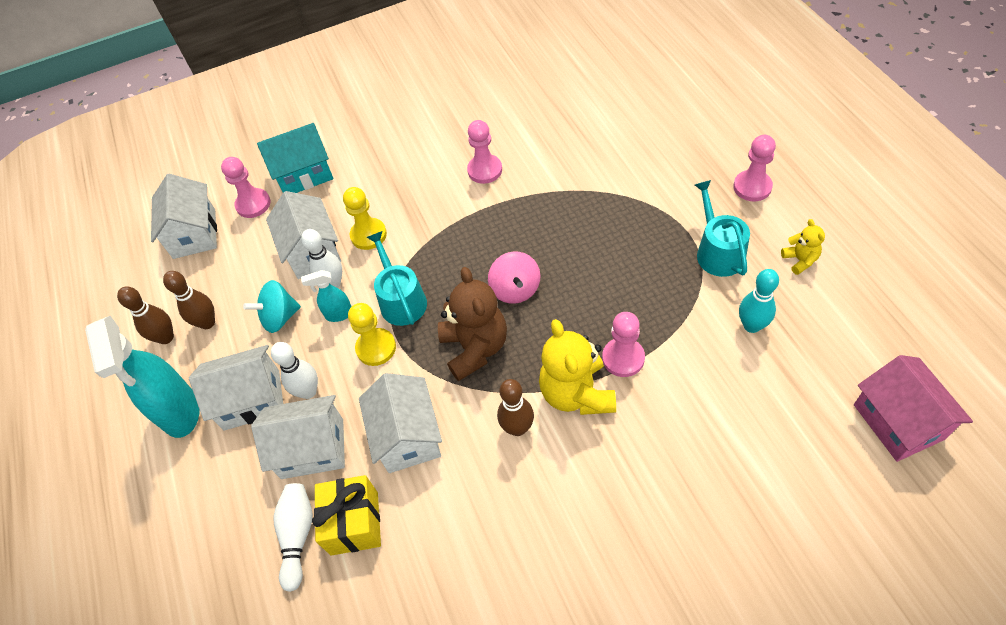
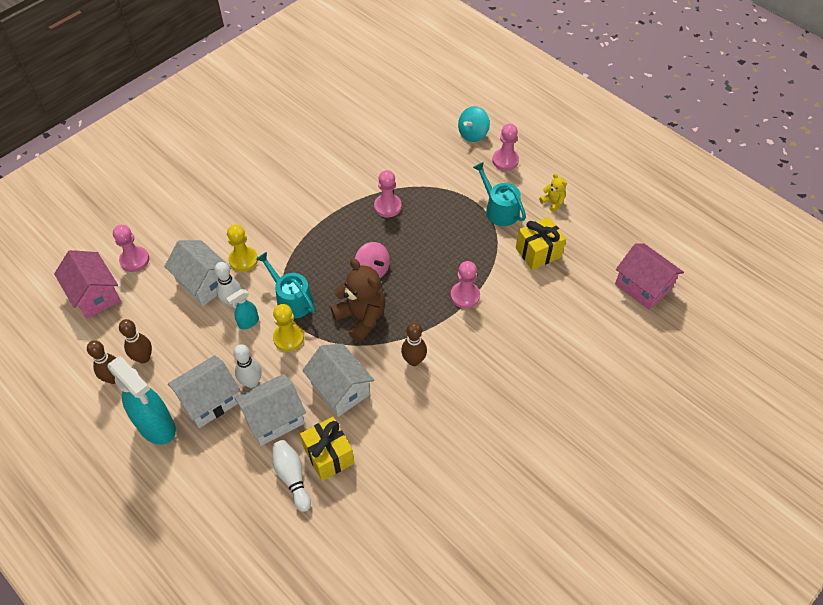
camera: 30 degrees left, 0 degrees up
(194, 234) = (95, 295): white house -> pink house
(280, 317) = (202, 337): turquoise spinning top -> turquoise spinning top (473, 134)
(304, 174) = (166, 226): turquoise house -> none
(485, 170) = (312, 191): pink pawn -> pink pawn (387, 206)
(577, 393) = (444, 327): yellow teddy bear -> none
(751, 325) = (538, 252): turquoise bowling pin -> yellow gift

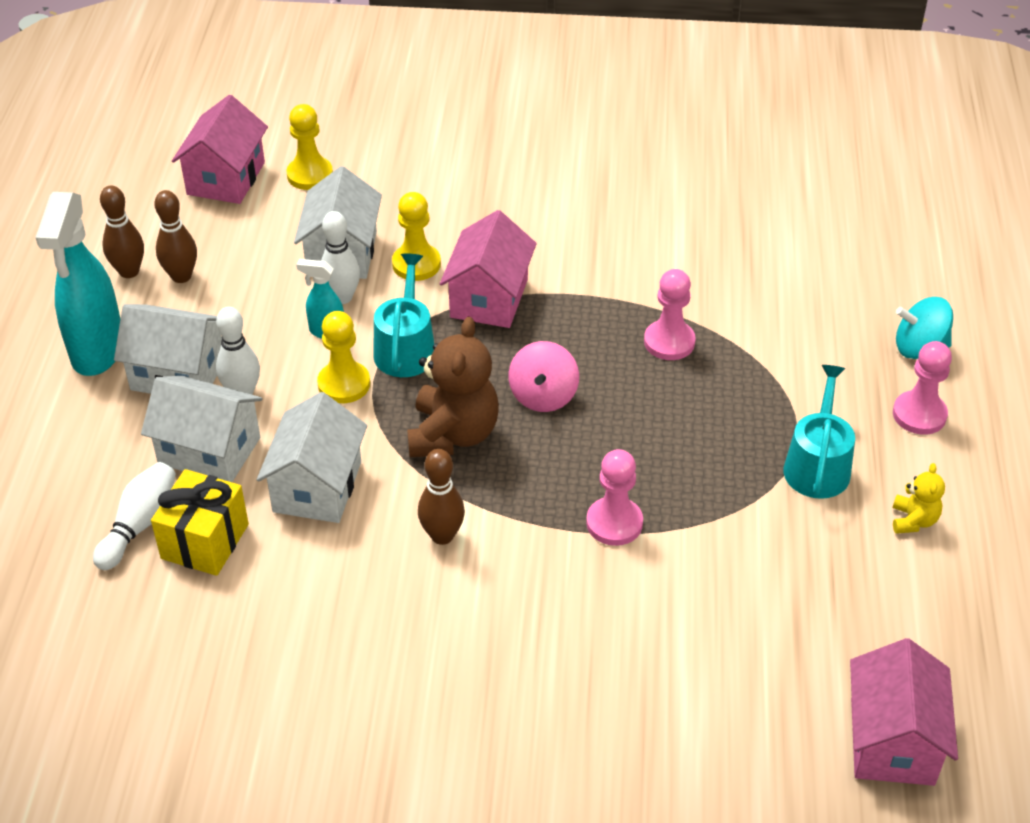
camera: 50 degrees right, 10 degrees down
(134, 260) = (310, 175): pink pawn -> yellow pawn
(295, 248) = (489, 298): none -> pink house
(538, 252) = (795, 561): yellow gift -> none

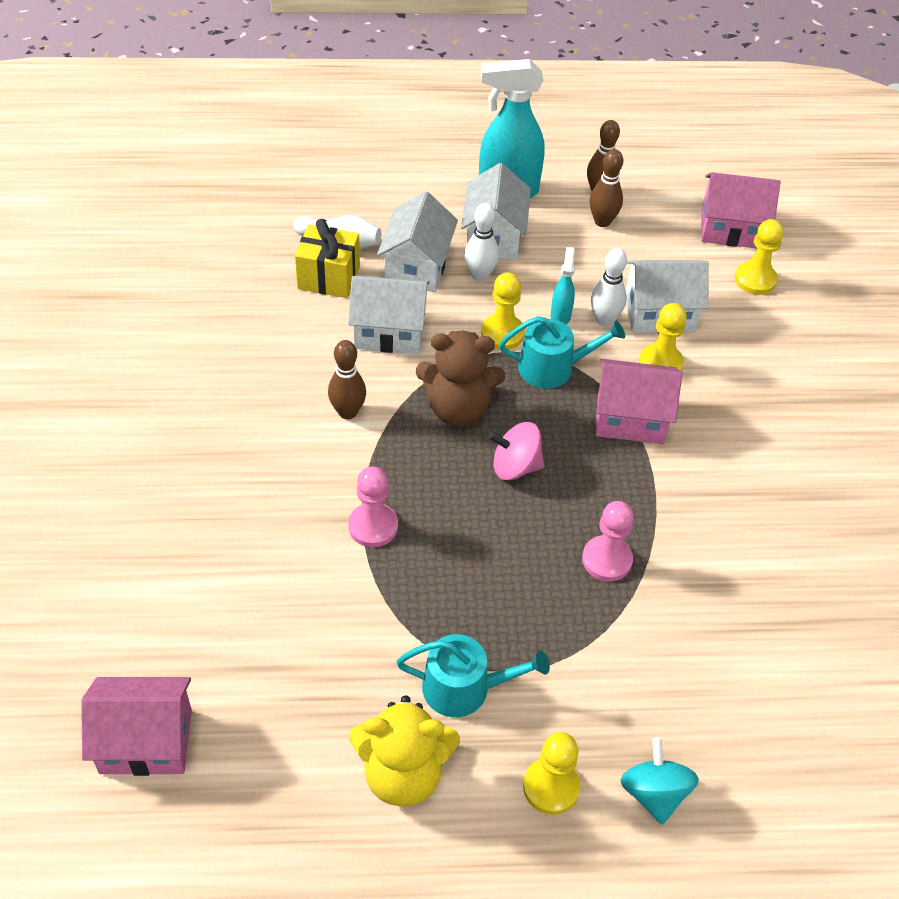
camera: 80 degrees right, 5 degrees up
(913, 520) = (403, 773): yellow teddy bear -> yellow teddy bear, size x2.02
(919, 414) = (551, 787): pink pawn -> yellow pawn

